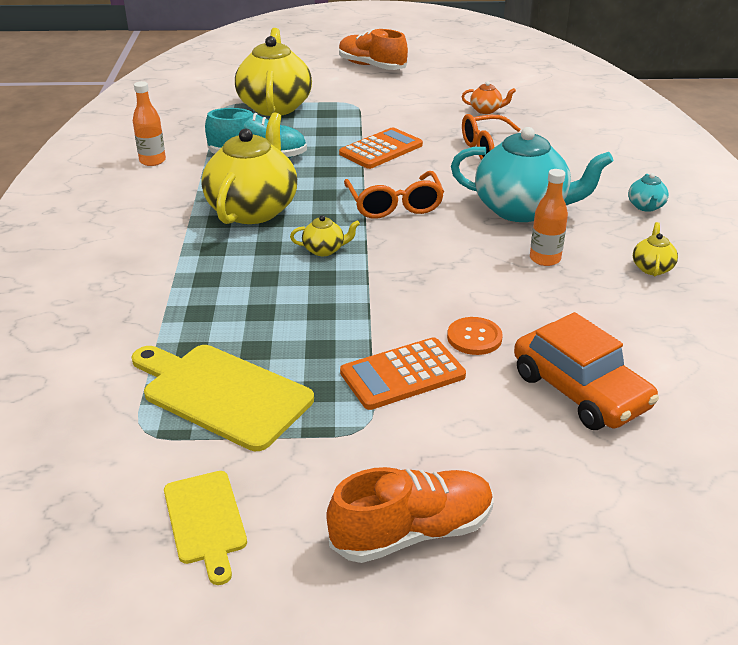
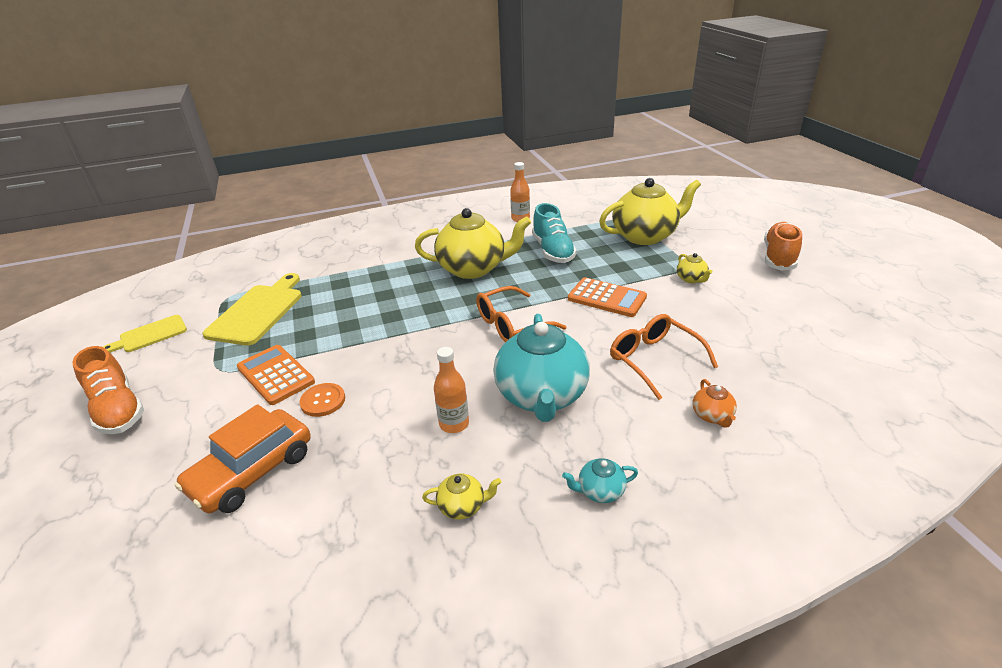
camera: 75 degrees right, 0 degrees up
(324, 250) = (429, 308): yellow teapot -> yellow teapot (691, 279)
(486, 110) = (748, 339): orange teapot -> orange teapot (712, 416)

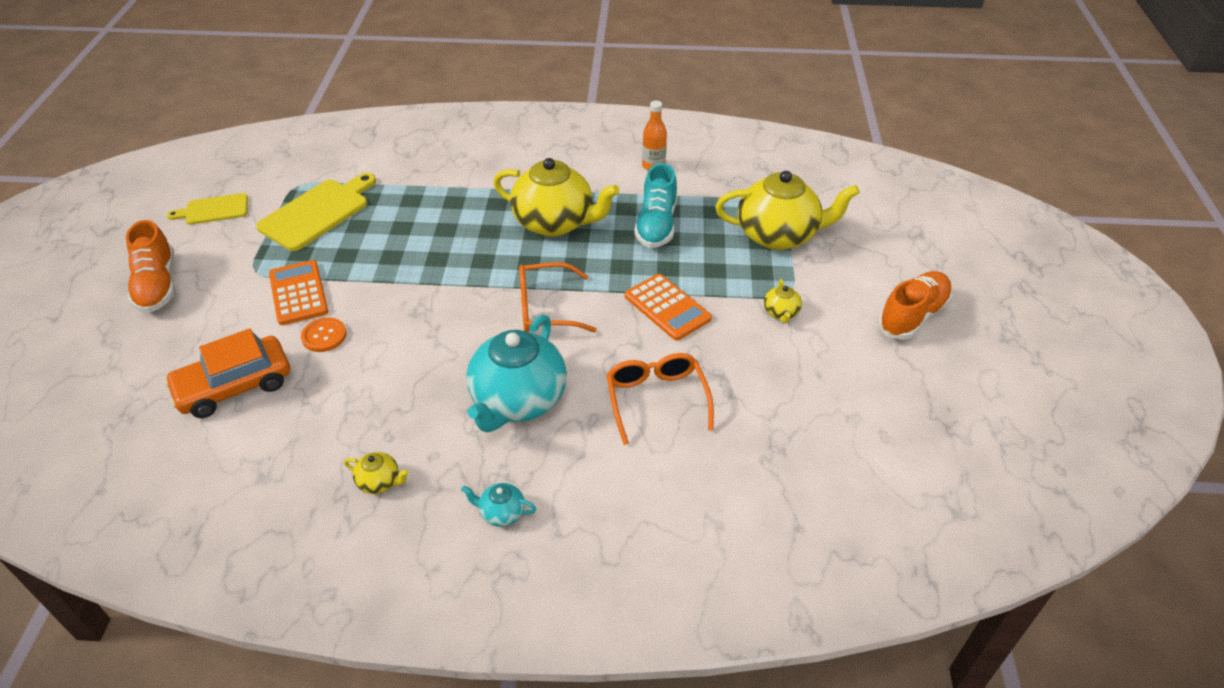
camera: 20 degrees right, 10 degrees up
(454, 424) = (421, 401): orange bottle -> none
(712, 416) = (662, 480): orange teapot -> none

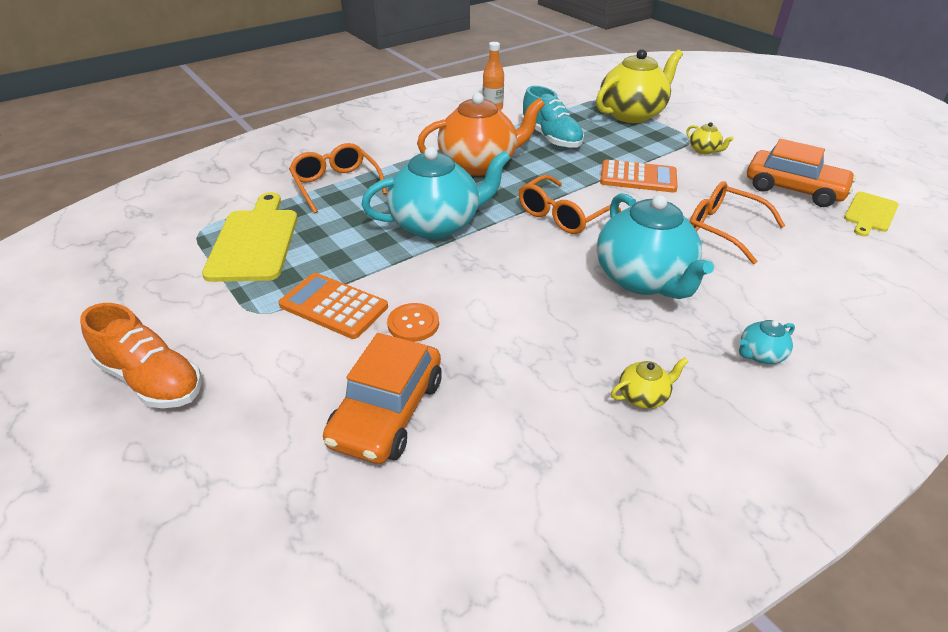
camera: 40 degrees left, 5 degrees down
(213, 210) = (126, 288): yellow cutting board -> yellow cutting board (870, 213)
(426, 188) = (336, 185): none -> orange glasses
(444, 264) = (436, 224): none -> turquoise teapot
(555, 223) = (479, 164): yellow teapot -> orange teapot
(797, 402) = (794, 189): none -> orange car
(912, 316) = (766, 122): orange shoe -> none

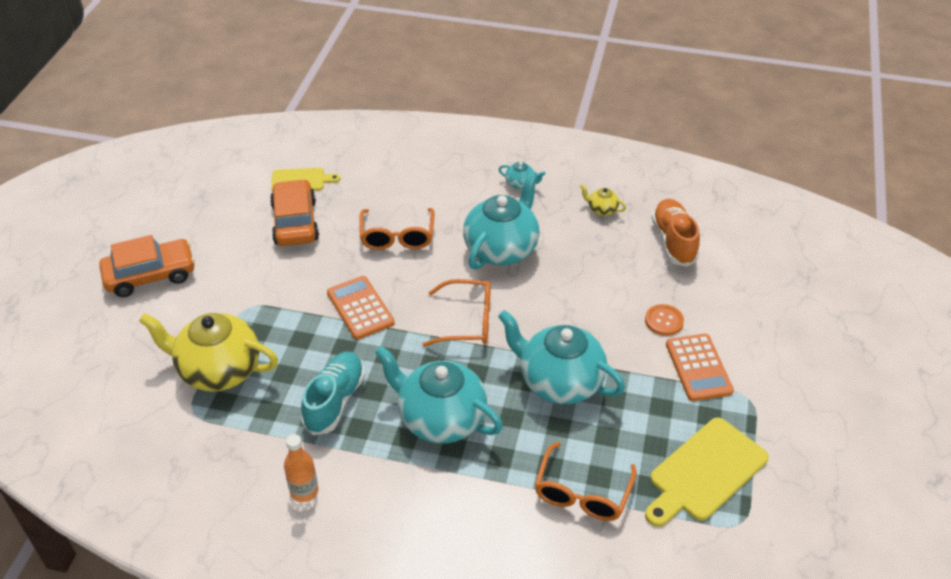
camera: 130 degrees left, 5 degrees up
(152, 380) = (842, 395): orange shoe -> orange shoe (673, 241)
(387, 412) = (727, 287): orange car -> orange car (150, 275)
(479, 164) = (440, 419): orange teapot -> turquoise teapot
(704, 150) = (265, 290): yellow teapot -> none

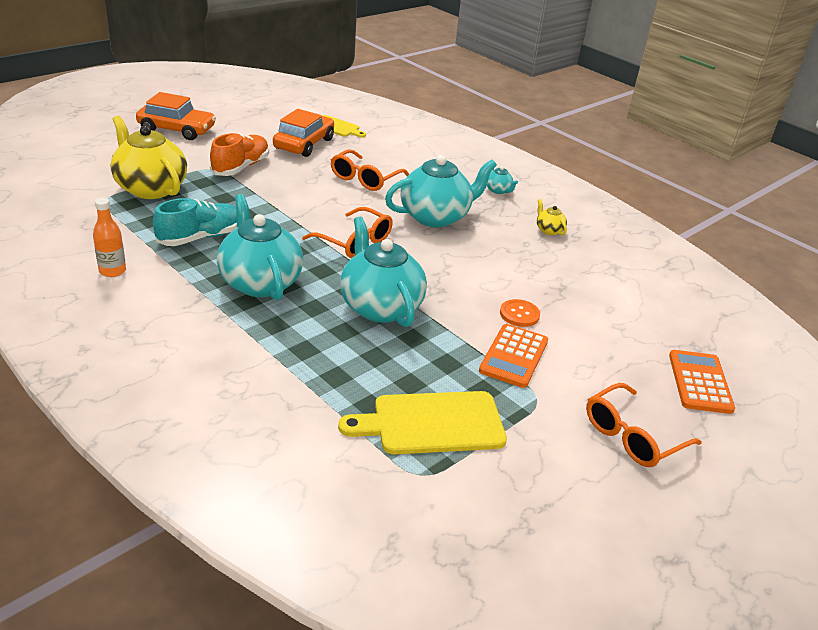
camera: 30 degrees right, 10 degrees down
(360, 308) = (287, 201): orange calculator -> orange calculator (699, 382)
(582, 493) = (307, 379): orange glasses -> orange glasses (632, 436)
(673, 241) = (590, 273): orange shoe -> orange shoe (241, 167)

